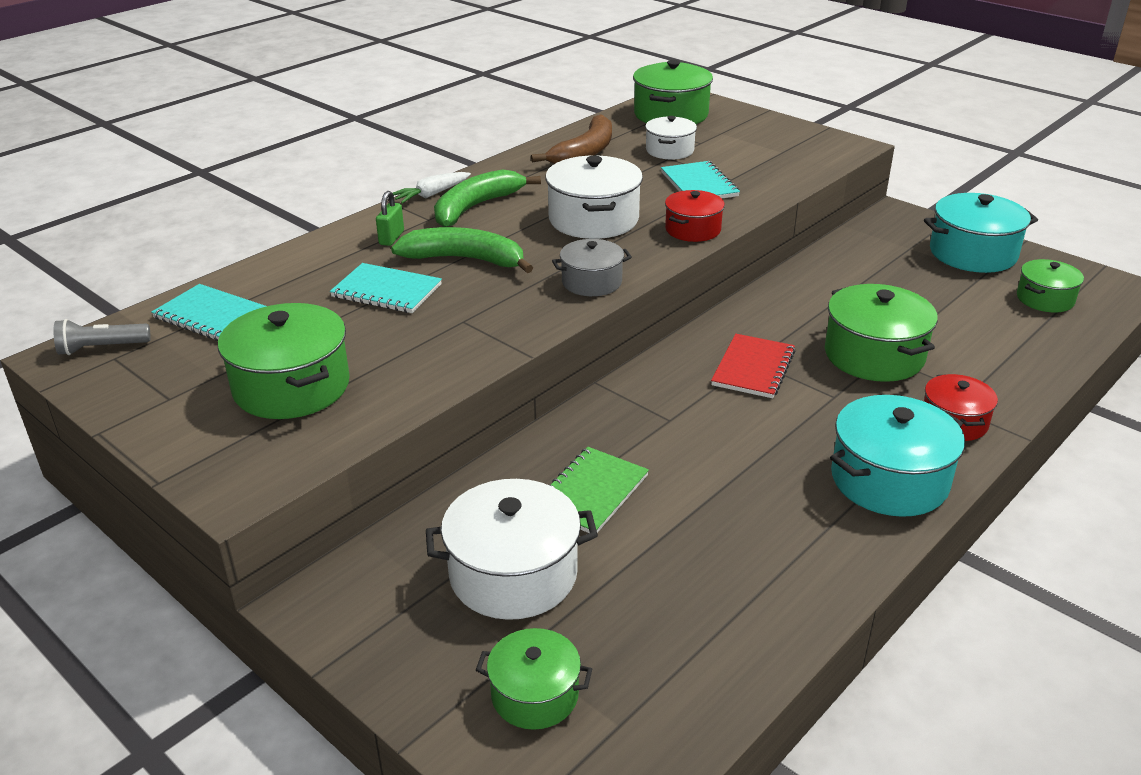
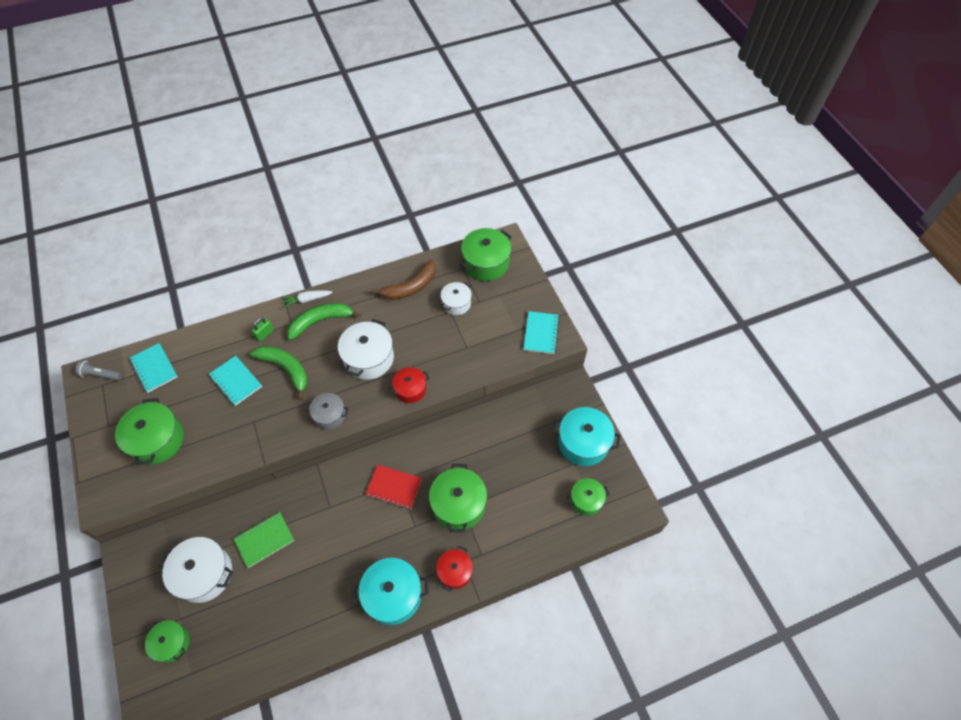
camera: 25 degrees right, 25 degrees up
(699, 184) = (446, 346): turquoise notebook -> turquoise notebook (541, 333)
(753, 368) = (394, 487): red notebook -> red notebook turned 60 degrees clockwise

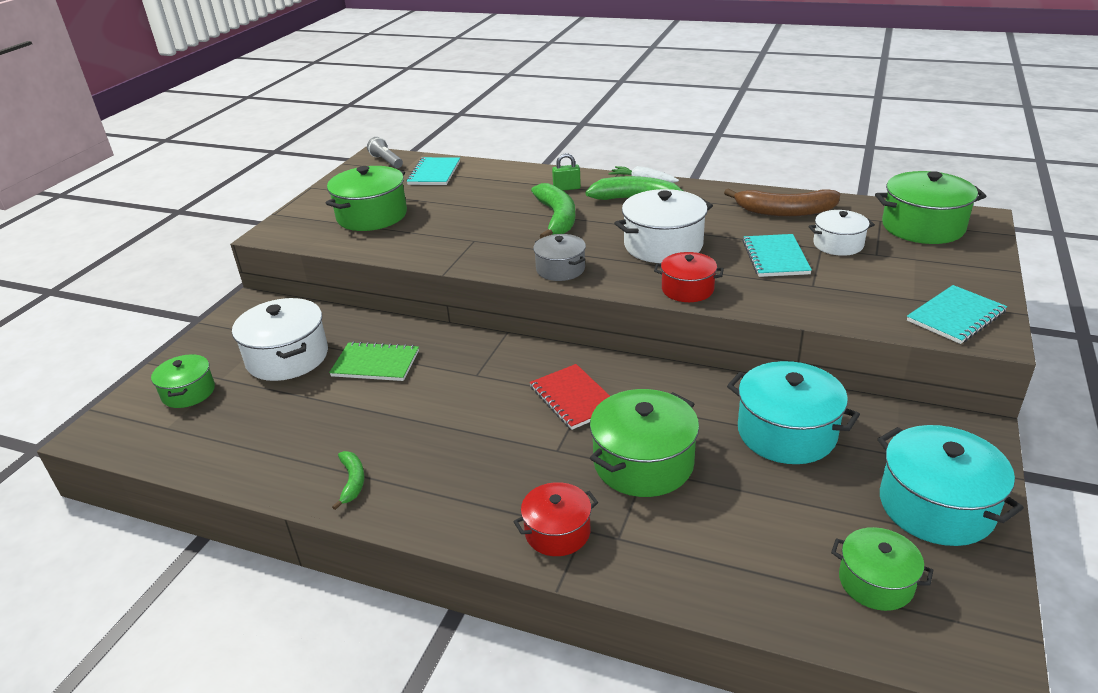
camera: 45 degrees right, 25 degrees down
(236, 381) = (495, 207): turquoise notebook -> turquoise notebook (775, 257)
(336, 621) = (352, 481): none -> green banana
(393, 595) = (447, 502): turquoise pot -> turquoise pot (786, 432)

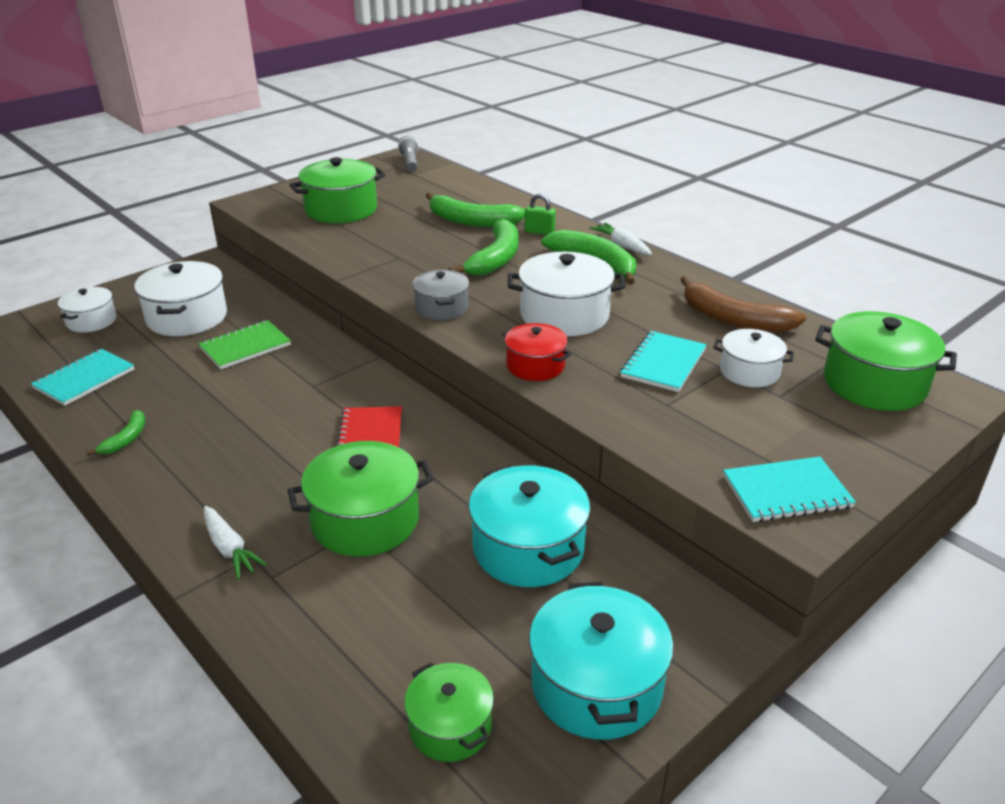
camera: 25 degrees right, 0 degrees up
(188, 392) = (91, 321): green pot -> white pot
(375, 364) = (245, 346): green notebook -> green notebook turned 75 degrees counterclockwise
(434, 173) = (437, 185): turquoise notebook -> turquoise notebook (84, 379)
(500, 195) = (471, 221): none -> green banana
(557, 532) = (229, 549): red pot -> white carrot

